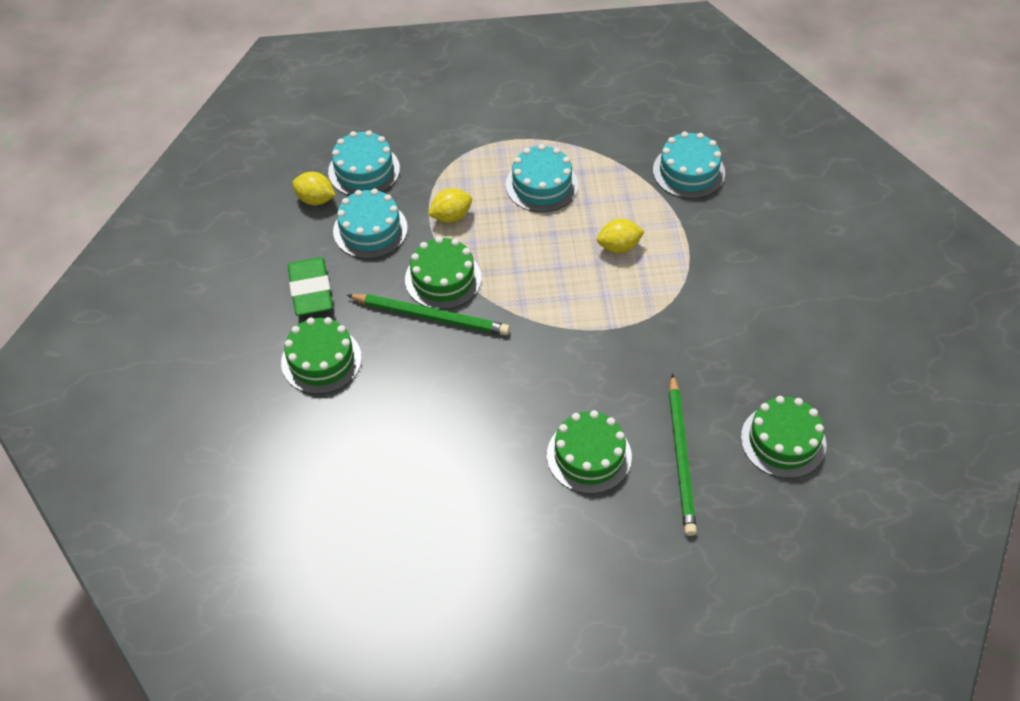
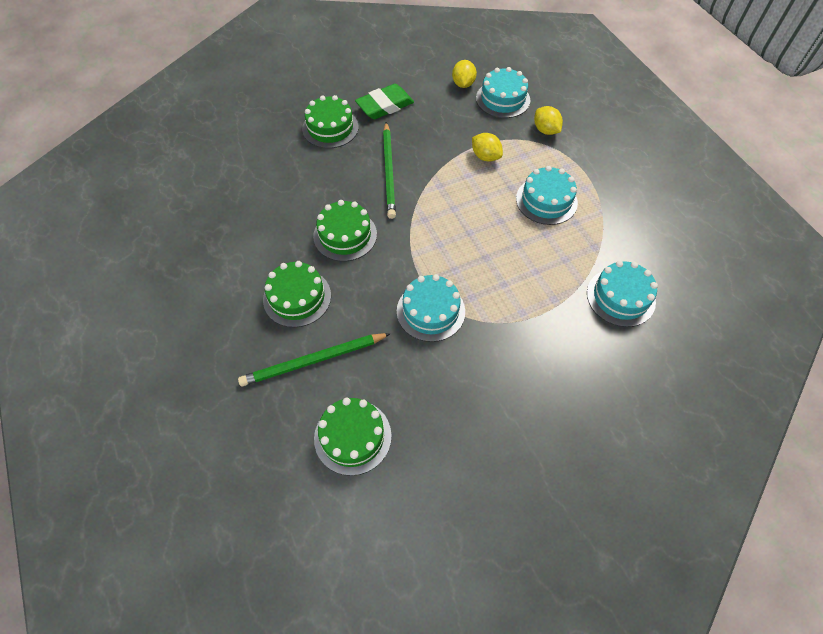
camera: 70 degrees right, 5 degrees up
(370, 229) = (451, 118): turquoise cake -> turquoise cake (430, 311)
(443, 278) = (425, 168): green cake -> green cake (345, 235)
(619, 247) = (509, 267): yellow lemon -> yellow lemon (545, 130)

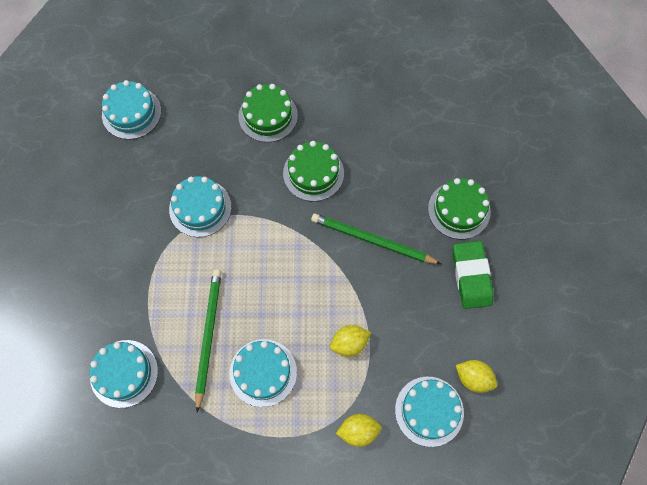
camera: 115 degrees right, 10 degrees up
(313, 361) = (205, 108): green pencil -> green pencil (208, 336)
(352, 436) = (131, 113): green cake -> turquoise cake

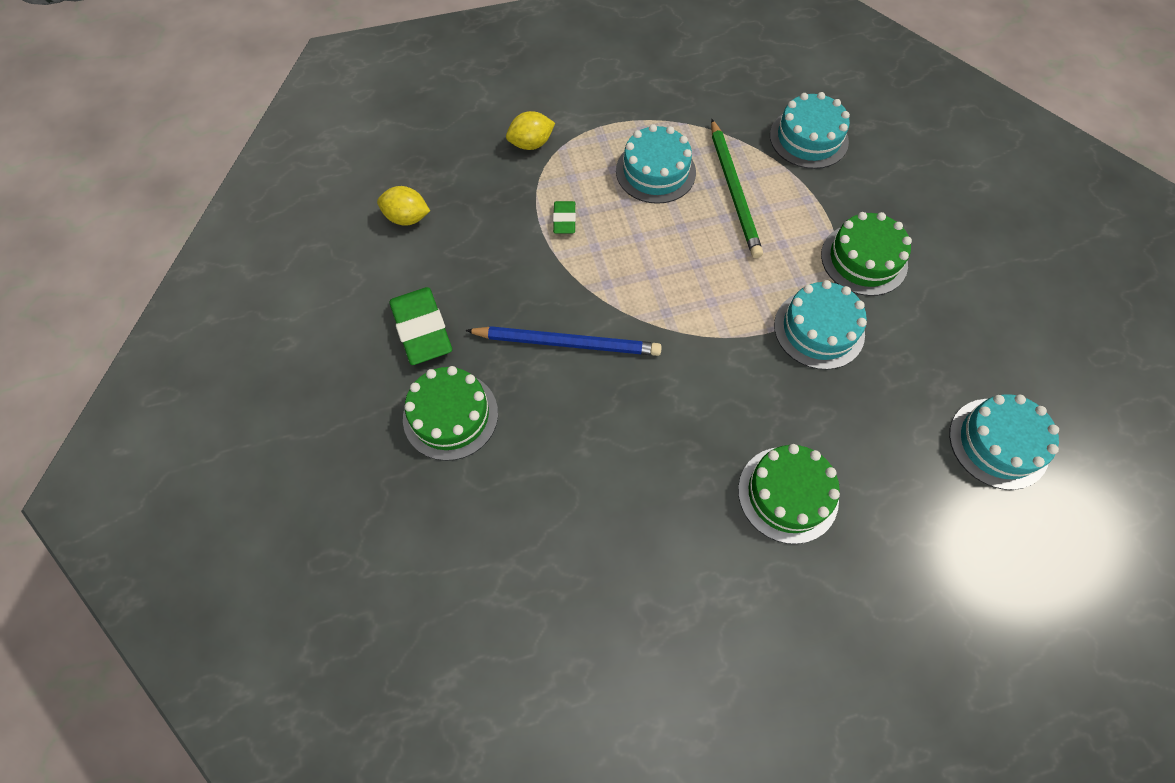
camera: 165 degrees right, 5 degrees down
(313, 173) = (681, 417): green cake -> green cake (864, 259)
(349, 343) = (564, 220): yellow lemon -> green eraser
(372, 240) = (567, 343): green pencil -> blue pencil
(429, 411) = (455, 177): turquoise cake -> none

